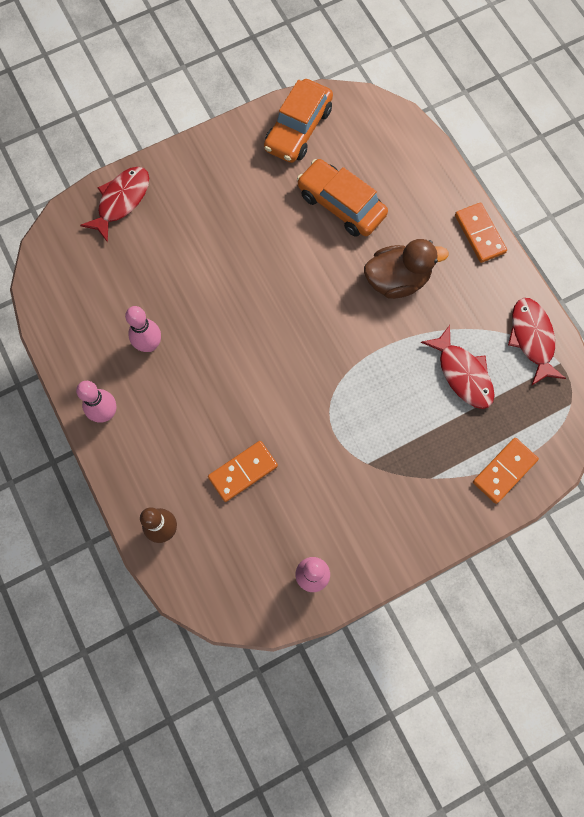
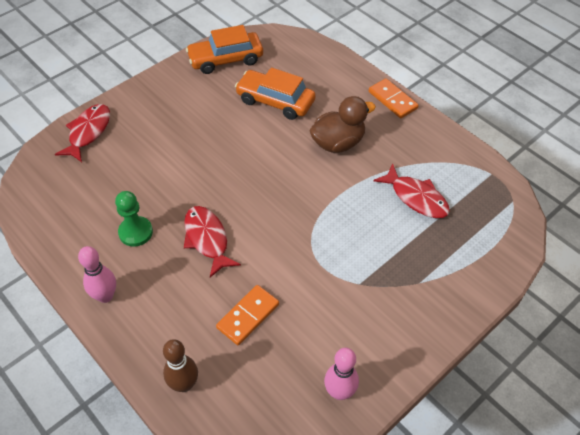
camera: 15 degrees left, 20 degrees down
(149, 345) = (135, 232): pink bowling pin -> green pawn
(298, 129) = (226, 59): orange car -> orange car turned 60 degrees clockwise
(504, 471) = (480, 263): orange domino -> none
(532, 338) = (462, 161): red fish -> red fish (207, 239)

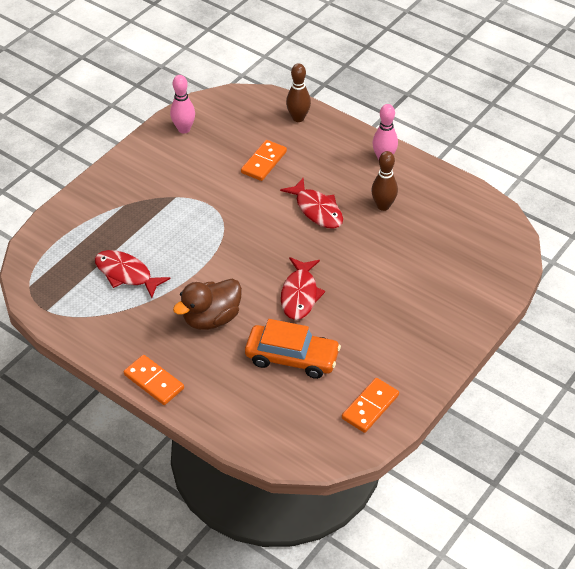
camera: 170 degrees right, 5 degrees down
(88, 132) = (482, 289): red fish -> red fish (300, 294)
(135, 232) = (383, 206): green pawn -> brown bowling pin
(226, 59) = (370, 407): orange car -> orange domino

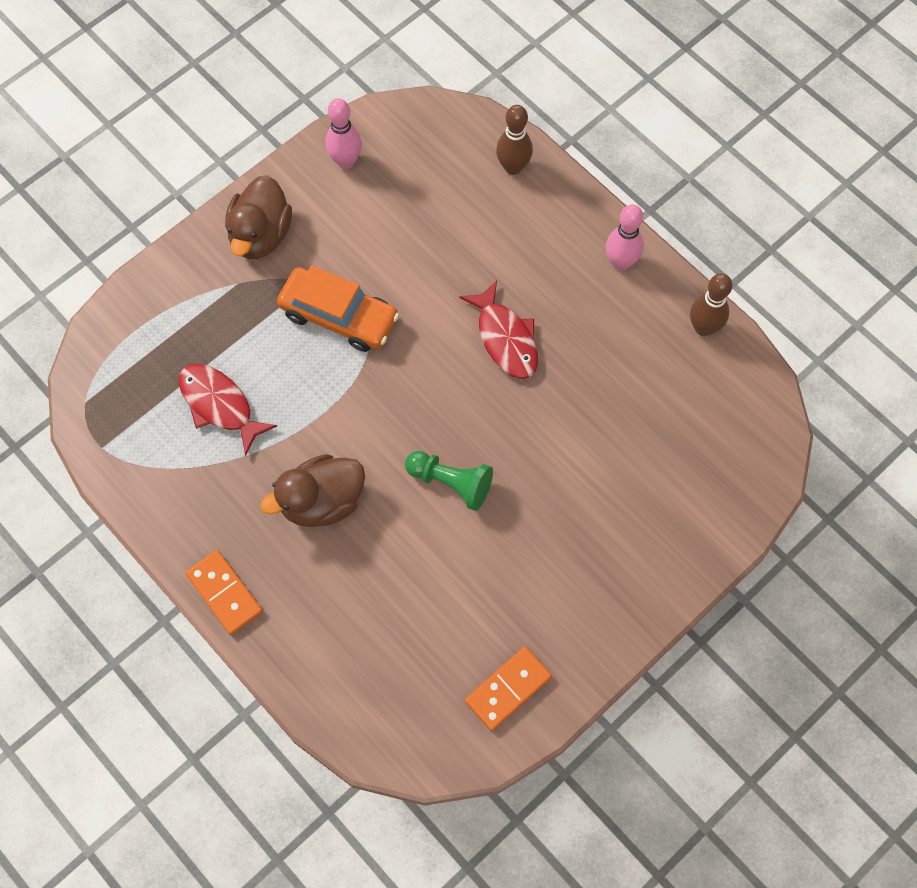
camera: 10 degrees right, 20 degrees up
(134, 176) = (261, 235): none -> brown duck
(264, 162) = (447, 240): orange domino -> none
(292, 358) = (418, 588): orange car -> orange car (339, 316)
(300, 294) = (451, 483): red fish -> green pawn
(383, 206) = (601, 347): brown bowling pin -> brown bowling pin (703, 328)

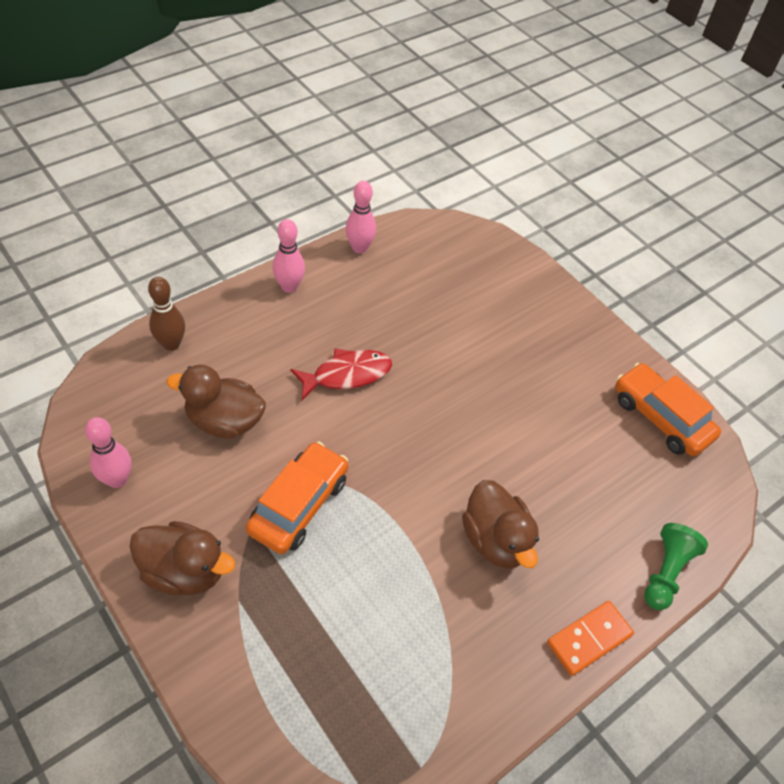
camera: 90 degrees left, 15 degrees down
(219, 405) = (383, 629): red fish -> none
(425, 234) = (224, 421): none -> brown duck
(451, 483) = (481, 433): green pawn -> green pawn (666, 572)
(508, 689) = (660, 417): orange domino -> orange car
(703, 328) = (359, 248): brown bowling pin -> pink bowling pin

